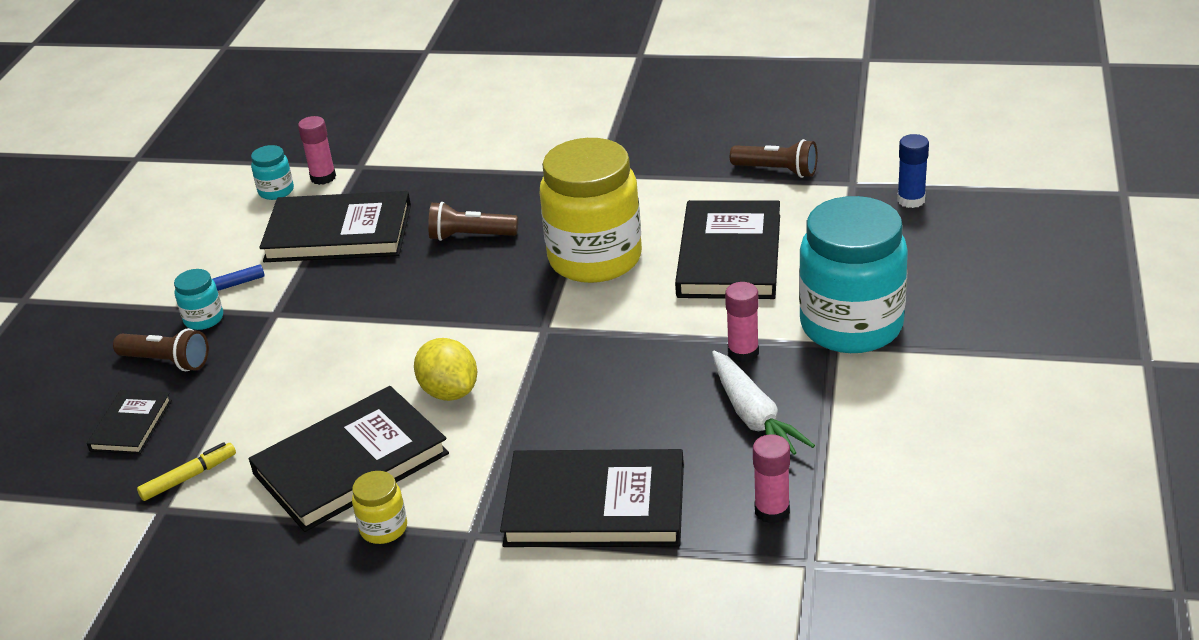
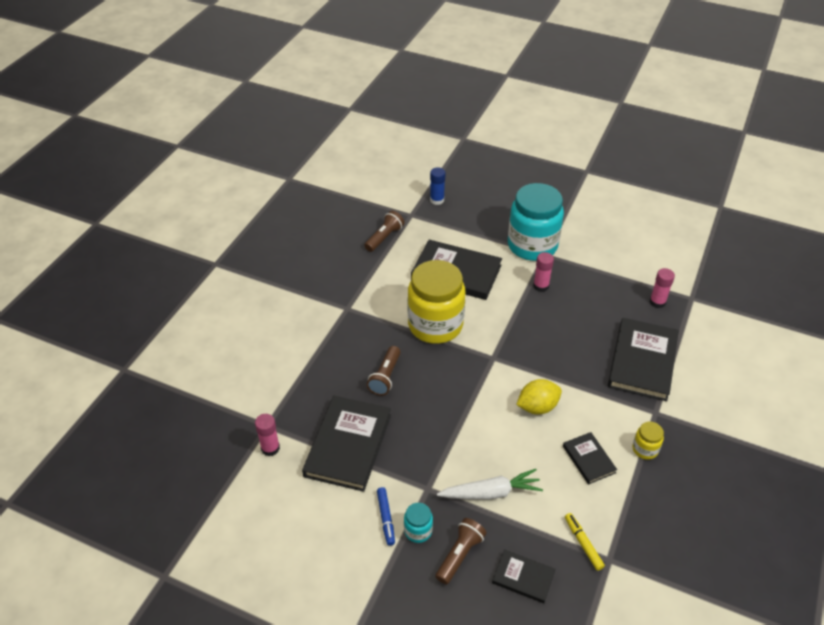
camera: 80 degrees left, 10 degrees up
(276, 191) = (273, 478): turquoise jar -> none
(350, 463) = (588, 459): black book -> black book, size x0.52
(753, 416) = (591, 293): white carrot -> white carrot (491, 493)

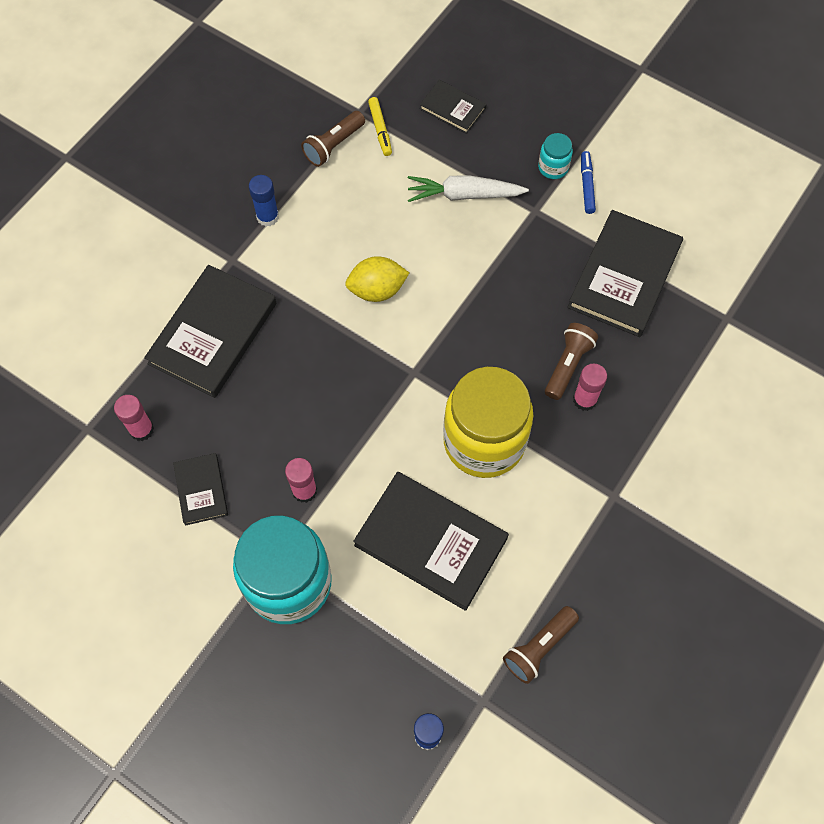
camera: 170 degrees left, 20 degrees up
(270, 448) = (721, 287): pink glue stick -> pink glue stick (584, 399)
(460, 555) = (512, 138): brown flashlight -> brown flashlight (333, 145)
(588, 459) = (339, 215): black book -> black book (201, 490)
(645, 449) = (267, 217): yellow jar -> blue glue stick

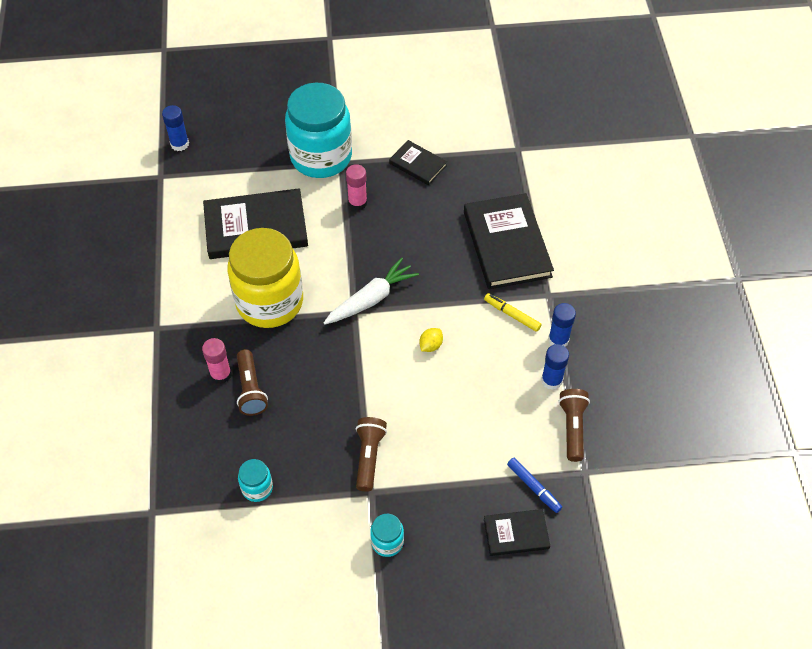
camera: 140 degrees right, 10 degrees down
(141, 429) = (486, 168): pink glue stick -> none
(309, 190) = (551, 380): none -> blue glue stick
(377, 290) = (430, 345): yellow lemon -> yellow lemon, size x0.55
(380, 129) = (553, 469): yellow marker -> yellow marker (512, 315)
(464, 195) = (436, 463): white carrot -> white carrot (371, 299)
(539, 647) = (146, 219): brown flashlight -> brown flashlight (369, 457)
(586, 185) = (346, 546): blue marker -> blue marker (533, 487)
(624, 276) = (257, 488): black book -> turquoise jar

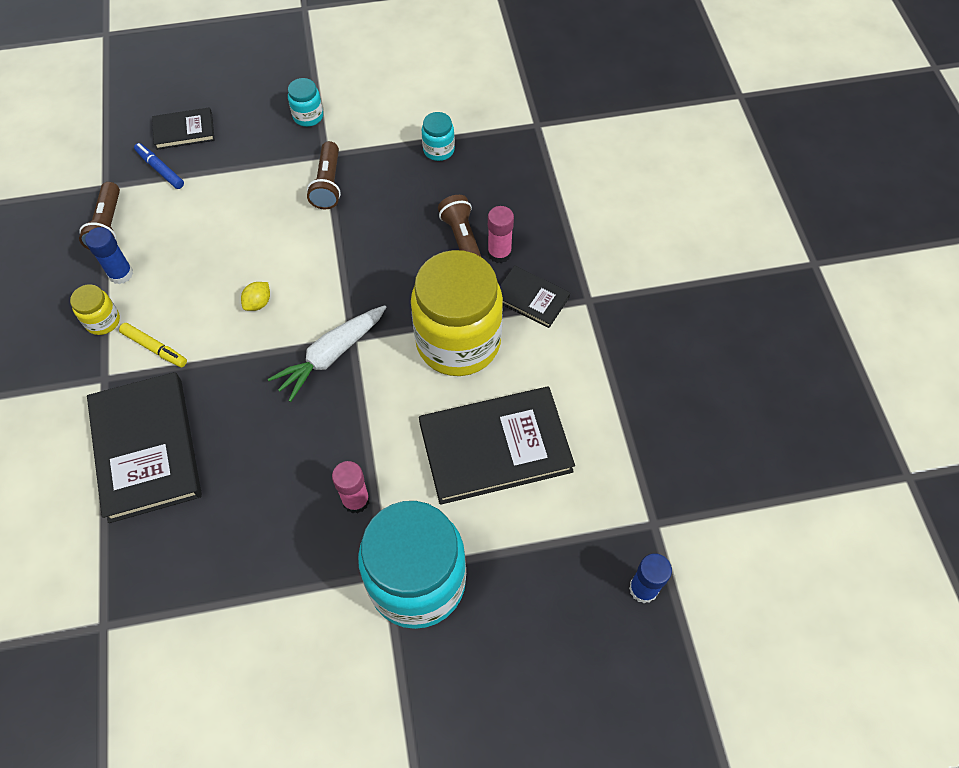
camera: 175 degrees right, 5 degrees up
(418, 164) = (265, 579): black book -> black book (531, 298)
(558, 340) = (103, 321): blue glue stick -> yellow jar

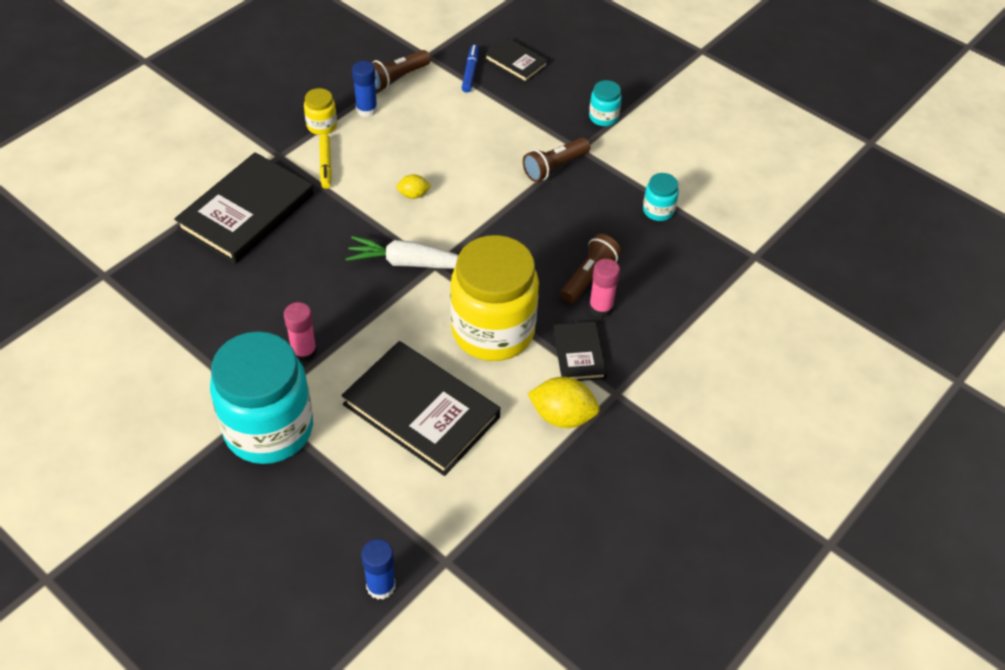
camera: 50 degrees right, 10 degrees down
(581, 350) = (562, 416): none -> yellow lemon

